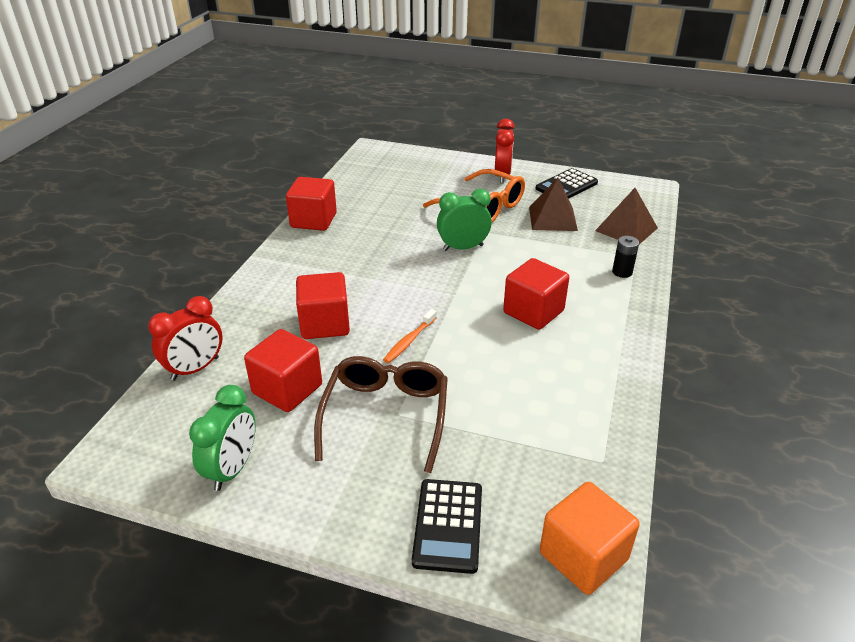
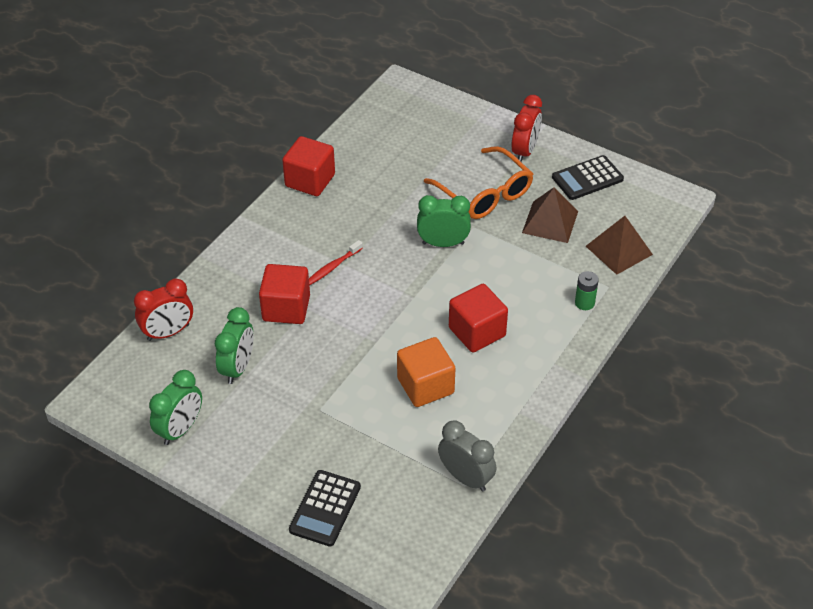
camera: 15 degrees right, 10 degrees up
(287, 389) = (238, 368): red cube -> green clock
(362, 282) = (333, 267): none -> red toothbrush
(385, 416) = (309, 409): brown glasses -> none
(409, 341) = (353, 341): orange toothbrush -> none
(583, 556) = (413, 553): orange cube -> orange cube (425, 386)
(598, 453) = (466, 478): none -> grey clock
(622, 272) = (584, 303): black battery -> green battery

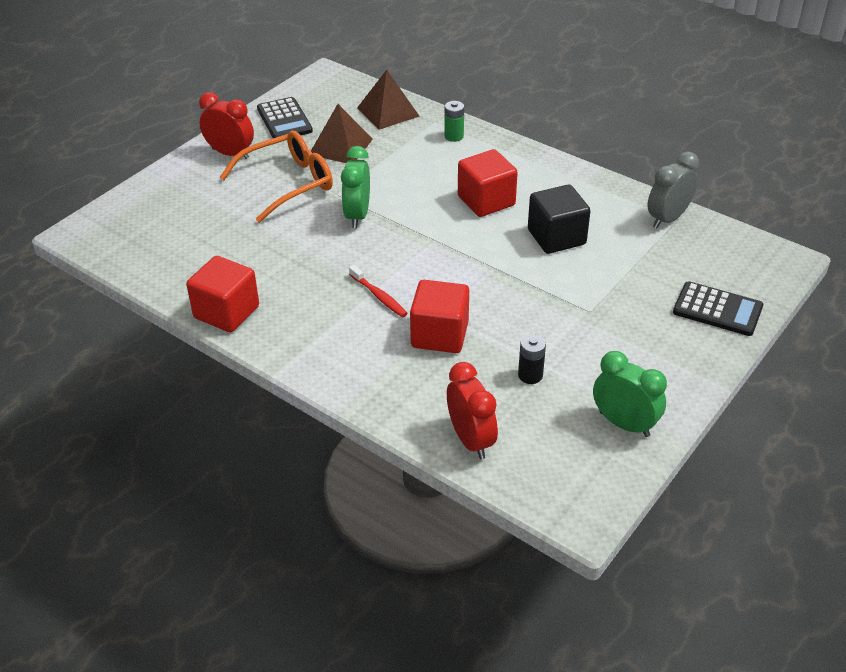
camera: 85 degrees left, 5 degrees down
(238, 368) = (530, 375): green clock -> black battery
(425, 386) = (556, 237): orange cube -> black cube

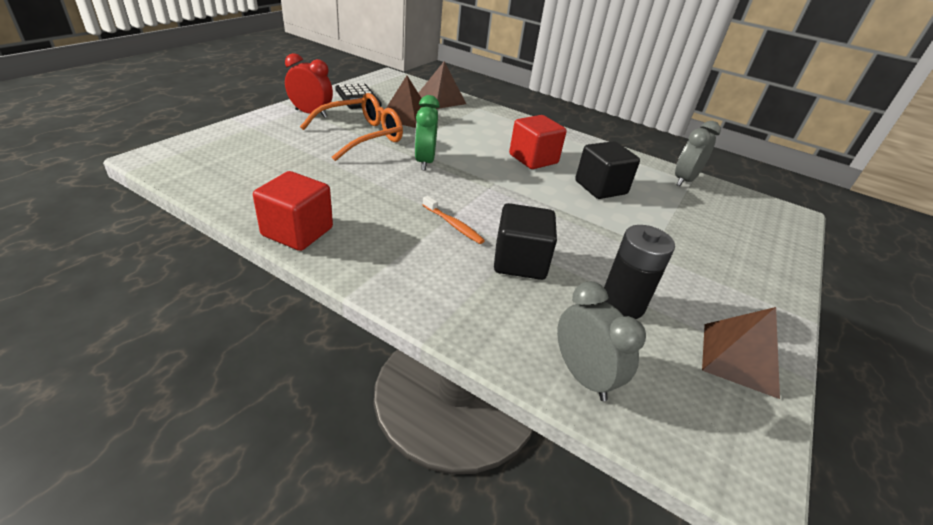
camera: 10 degrees left, 5 degrees down
(379, 296) = (453, 225): red toothbrush -> orange toothbrush
(439, 335) = (520, 262): red cube -> black cube
(454, 136) = (496, 117): green battery -> none
(471, 440) = (583, 376): red clock -> grey clock
(530, 375) = (622, 304): black battery -> black battery, size x1.72
(624, 424) = (739, 358): green clock -> brown pyramid
(717, 310) = (764, 250): black calculator -> none

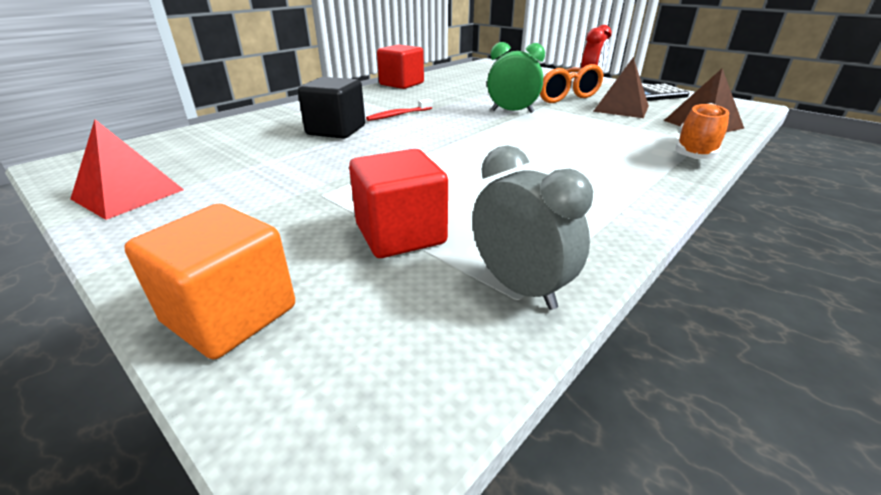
camera: 105 degrees right, 5 degrees down
(453, 225) = (398, 115): orange toothbrush -> red toothbrush
(498, 113) = (695, 151): none -> orange shoe
(533, 159) = (545, 157): red cube -> red cube (400, 234)
(583, 376) = (203, 134): grey clock -> none
(600, 187) = (472, 188): black cube -> none
(622, 304) = (250, 158): black battery -> none
(739, 358) = (128, 194): brown pyramid -> red pyramid
(775, 252) = (230, 315): none -> orange cube

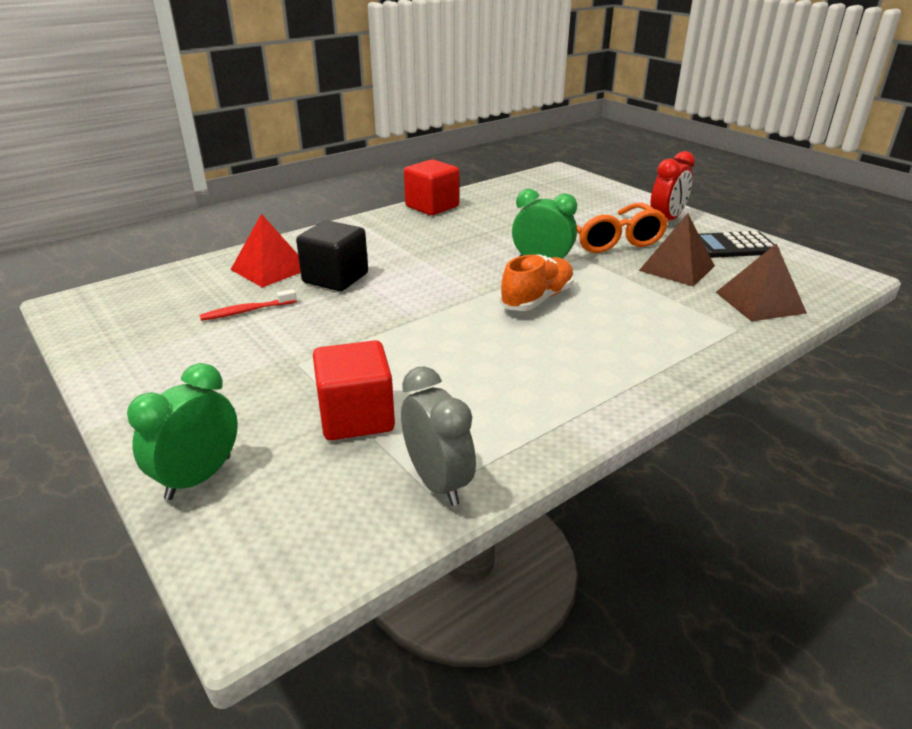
camera: 10 degrees right, 0 degrees up
(128, 194) = (127, 346): red pyramid -> red pyramid (270, 269)
(230, 315) = (199, 477): orange cube -> green clock
(398, 115) = (409, 259): red toothbrush -> red toothbrush (246, 311)
(695, 151) = (718, 343): orange shoe -> orange shoe (537, 299)

